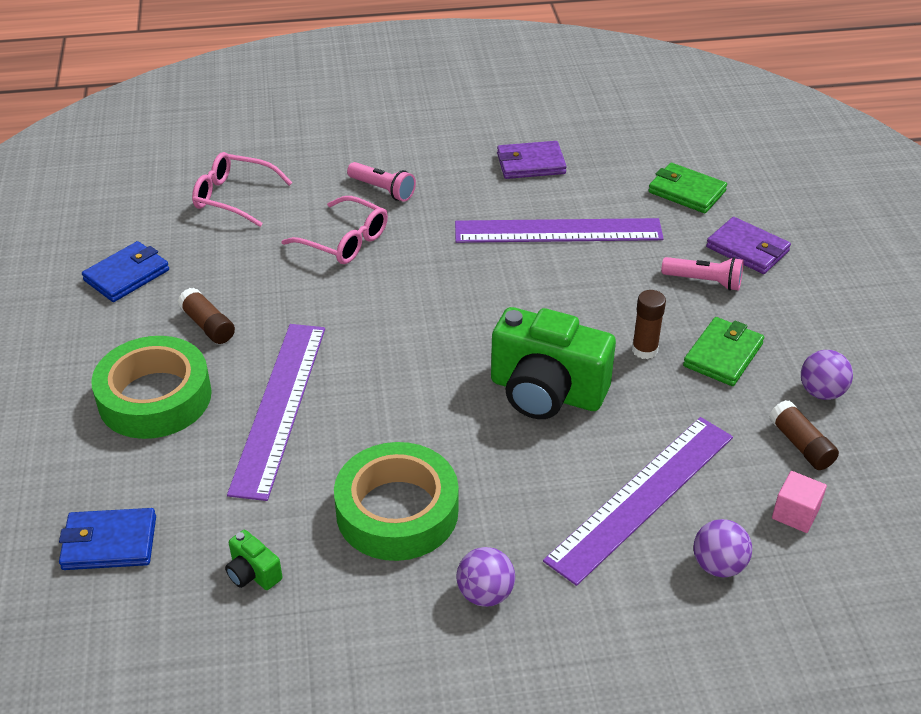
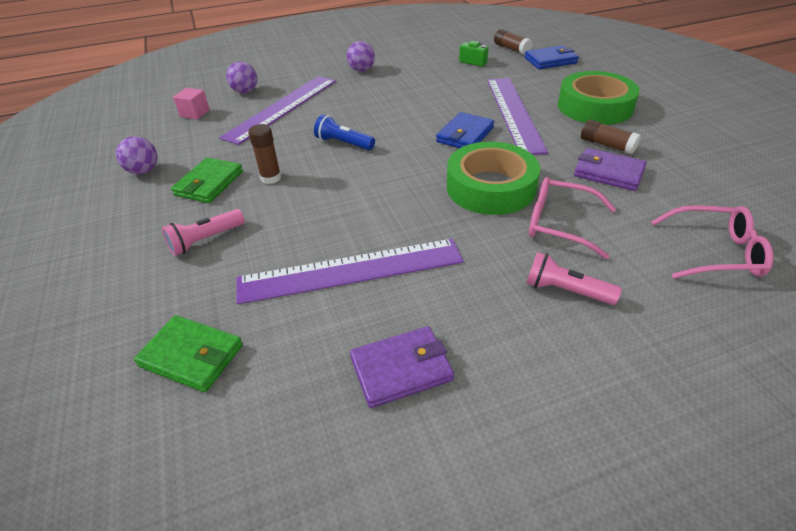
camera: 170 degrees right, 0 degrees up
(127, 275) = (711, 166): blue wallet -> blue wallet (465, 135)
(397, 511) = (416, 86): green tape -> green tape (490, 187)
(546, 392) = (343, 143): green camera -> blue flashlight
(704, 281) = (205, 240): pink flashlight -> pink flashlight turned 45 degrees counterclockwise
(747, 249) = (147, 283): purple wallet -> purple wallet (608, 172)
(800, 445) = (175, 141): brown glue stick -> brown glue stick (511, 49)

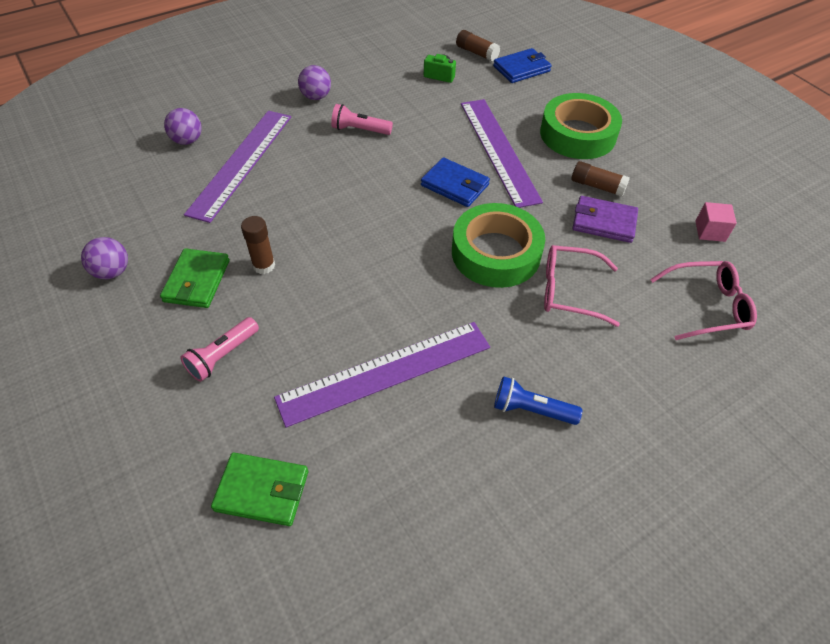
camera: 15 degrees left, 10 degrees up
(195, 113) = (138, 180): pink cube -> pink cube (710, 231)
(343, 143) = (328, 209): blue flashlight -> blue flashlight (531, 410)
(401, 369) = (462, 471): purple wallet -> none
(465, 135) = (454, 185): blue wallet -> blue wallet turned 75 degrees counterclockwise
(565, 291) = (587, 366): pink flashlight -> pink flashlight (359, 130)

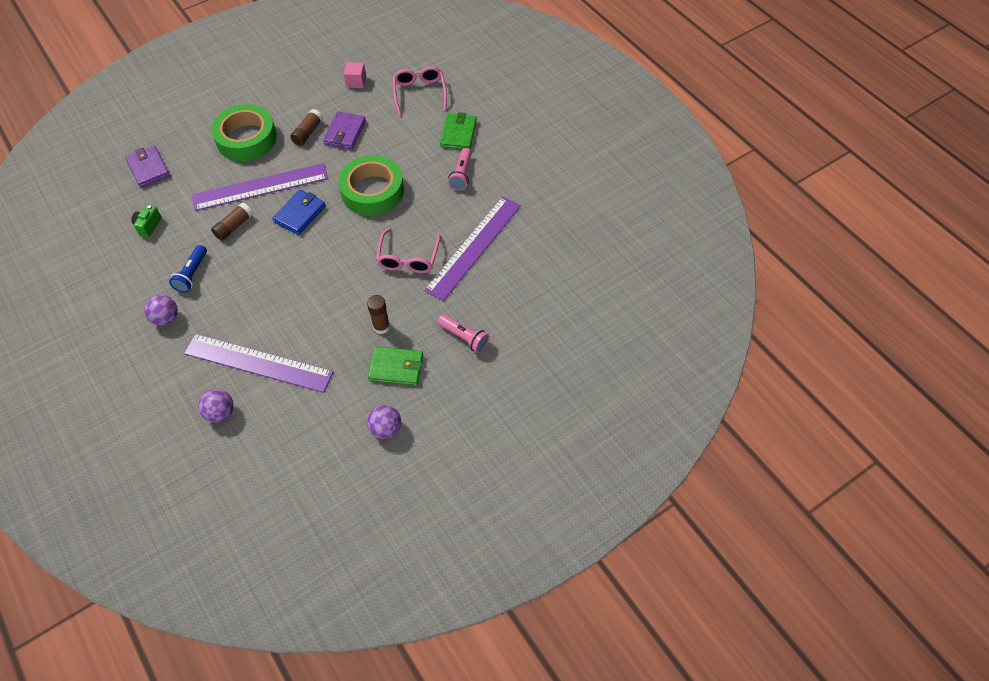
camera: 90 degrees left, 5 degrees up
(262, 491) = (558, 300): green wallet -> green wallet (458, 134)
(359, 130) = (222, 280): pink flashlight -> pink flashlight (462, 175)
(385, 372) = (474, 247): purple ruler -> purple ruler turned 60 degrees clockwise
(477, 53) = (116, 199): brown glue stick -> brown glue stick (234, 226)
(521, 69) = (148, 168): blue wallet -> purple wallet
(531, 410) = (496, 178): blue flashlight -> blue flashlight (192, 274)
(568, 291) = (407, 155): pink glasses -> pink glasses (408, 258)

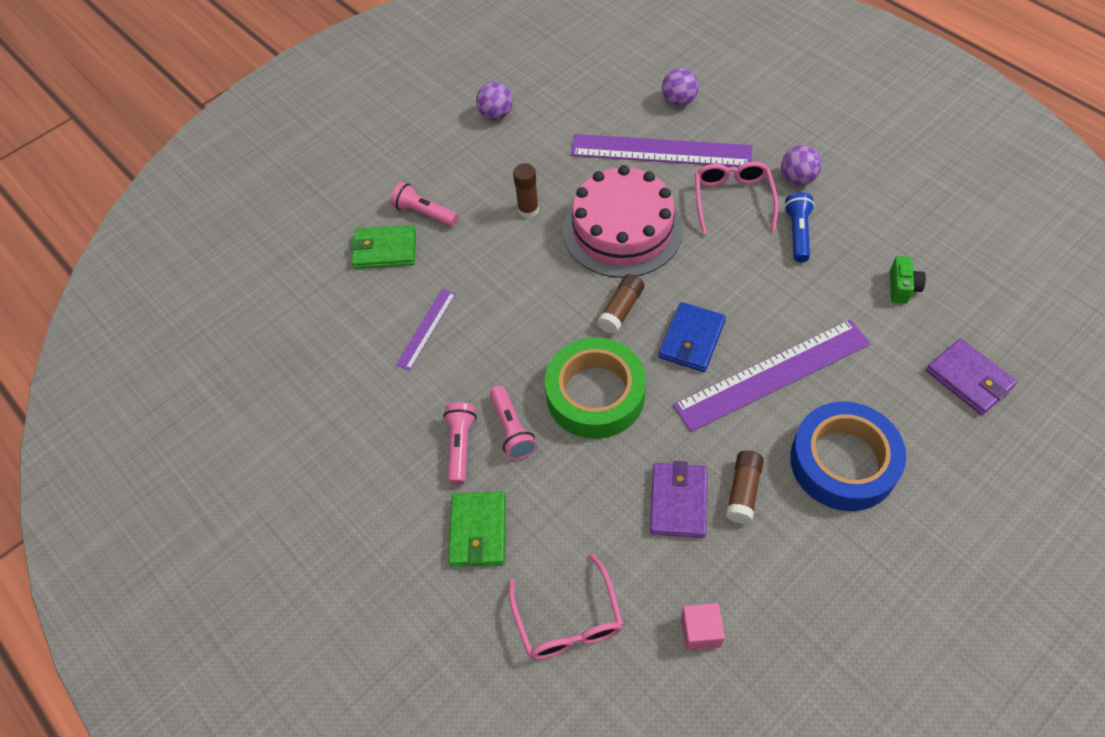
camera: 175 degrees right, 0 degrees up
(234, 226) = (778, 306): brown glue stick -> brown glue stick (621, 310)
(246, 138) = (843, 462): green tape -> blue tape
(315, 298) = (622, 229): none -> pink cake
(396, 367) = (499, 170): green wallet -> green wallet (385, 250)
(408, 258) = (515, 298): pink glasses -> pink glasses (732, 199)
(429, 179) = (512, 429): none -> pink flashlight
(474, 247) = (426, 328): purple ruler -> purple ruler, size x0.50

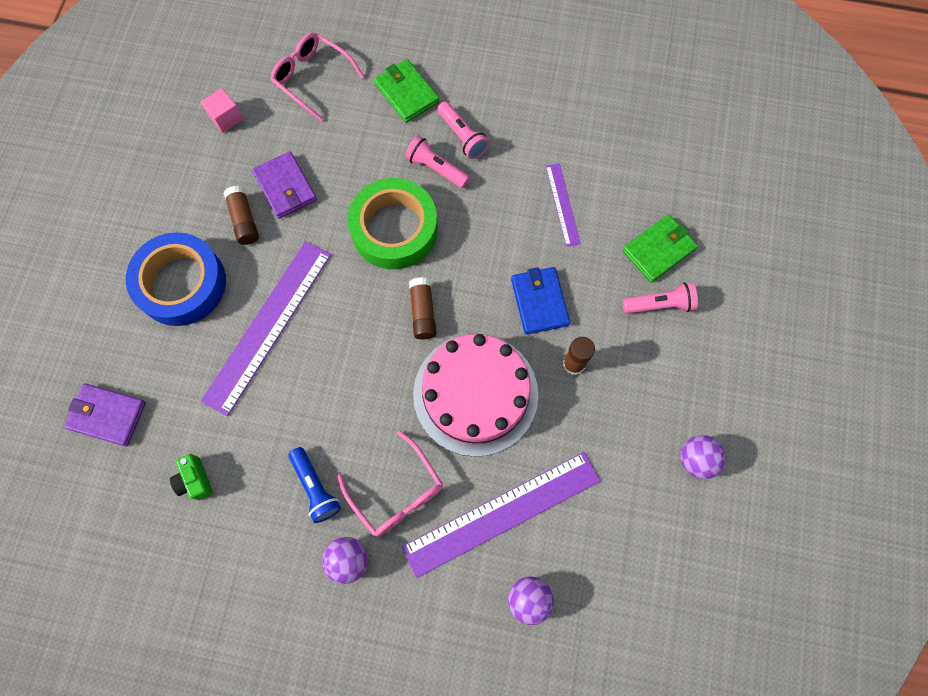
camera: 140 degrees right, 15 degrees up
(691, 339) = (349, 319): blue wallet -> blue wallet (539, 302)

